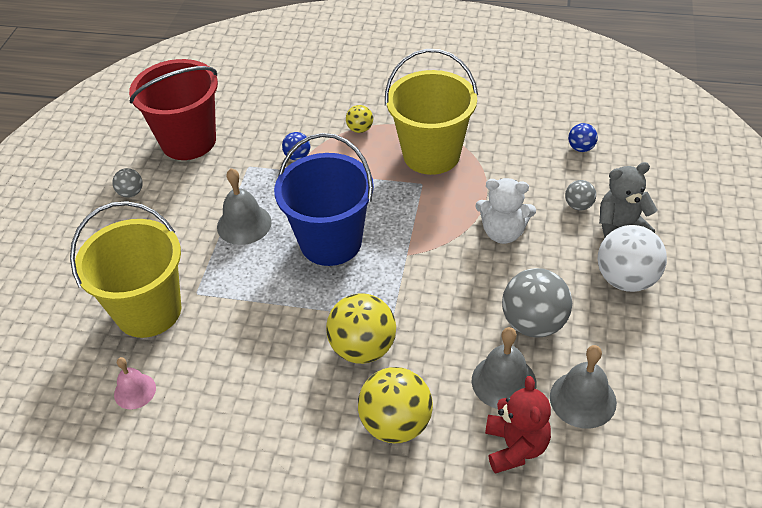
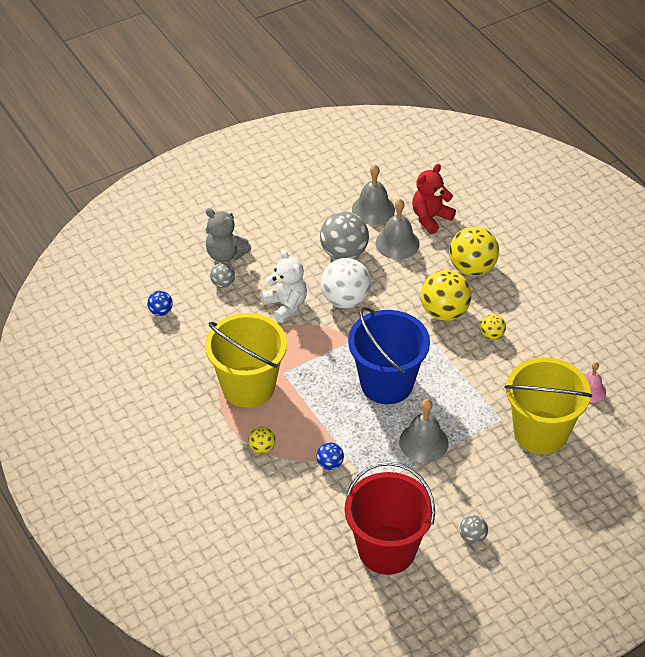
camera: 135 degrees left, 0 degrees up
(290, 365) = (492, 335): none -> yellow ball
(626, 279) = (267, 232): white ball -> white ball (345, 300)

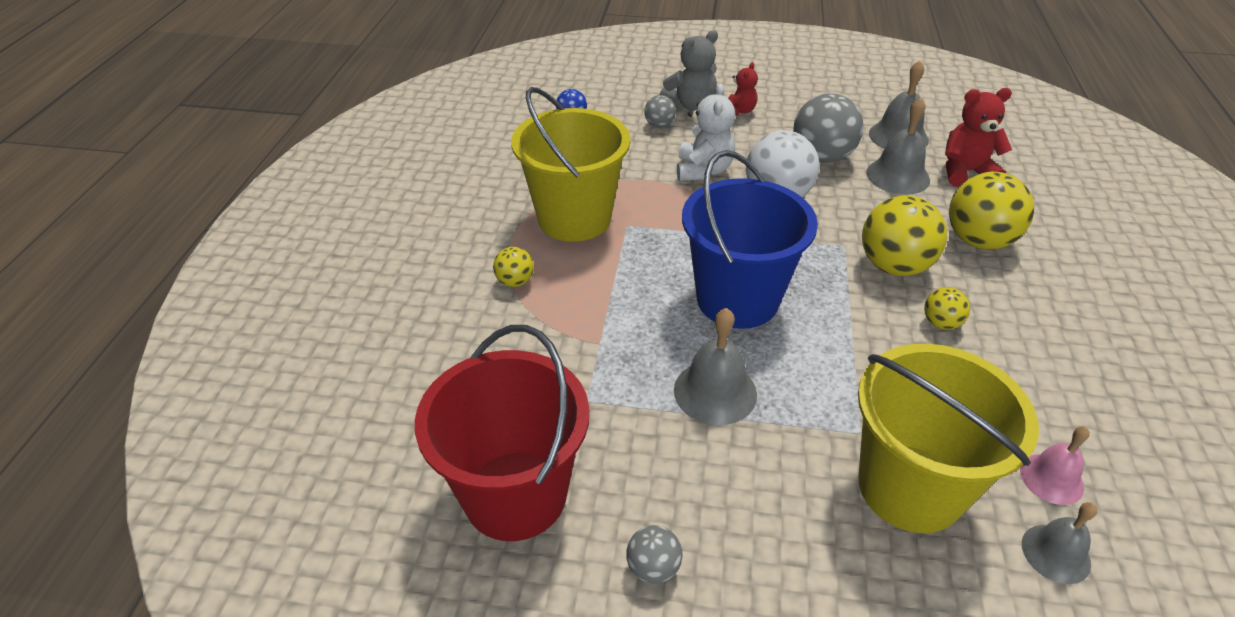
camera: 40 degrees right, 5 degrees down
(225, 254) = (690, 105): grey teddy bear -> grey teddy bear turned 105 degrees counterclockwise
(261, 241) = (739, 111): none -> red teddy bear
(330, 464) = (568, 343): blue ball -> none
(611, 424) = (1056, 553): none -> grey bell

